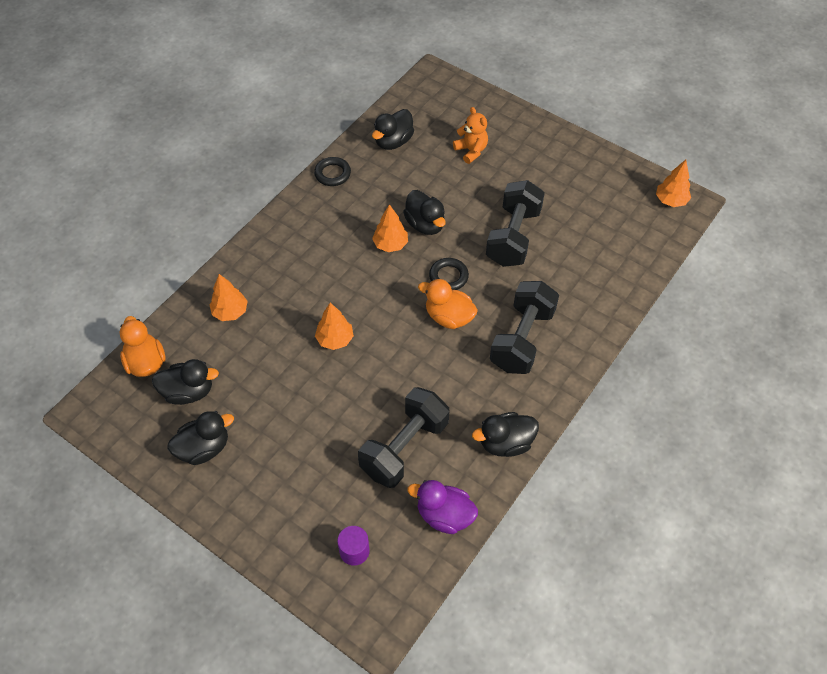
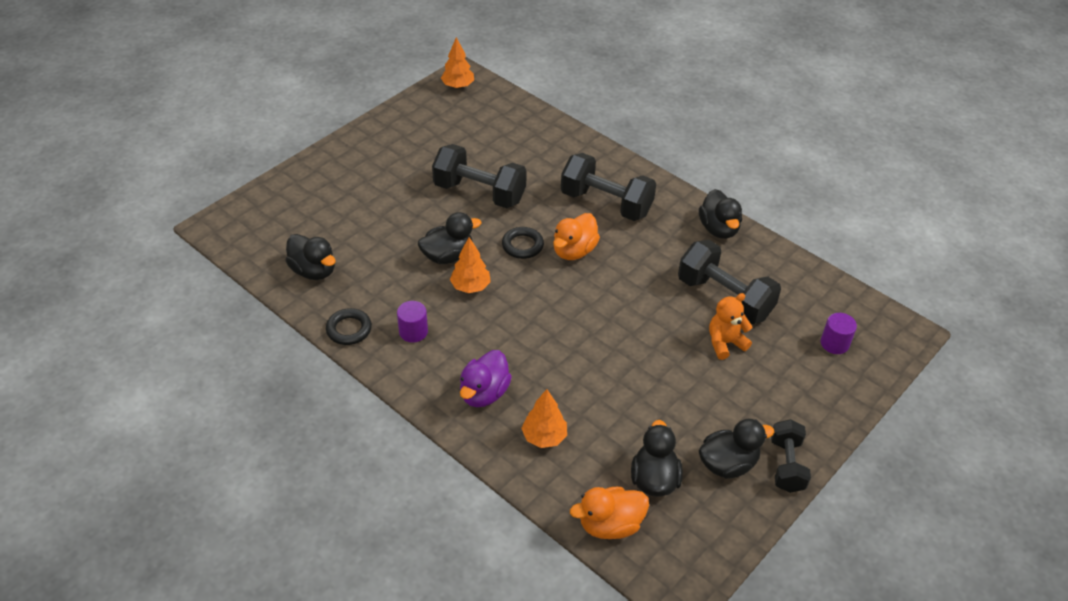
camera: 85 degrees left, 10 degrees down
(203, 497) = (786, 465): none -> black dumbbell
(204, 448) = (728, 464): black duck -> black duck turned 90 degrees clockwise
(334, 214) = (413, 332): none -> purple cylinder
(335, 339) = (593, 342): orange tree -> none
(444, 515) = (793, 277): purple duck -> purple duck (484, 393)
(471, 151) = (350, 209): orange teddy bear -> orange teddy bear (725, 343)

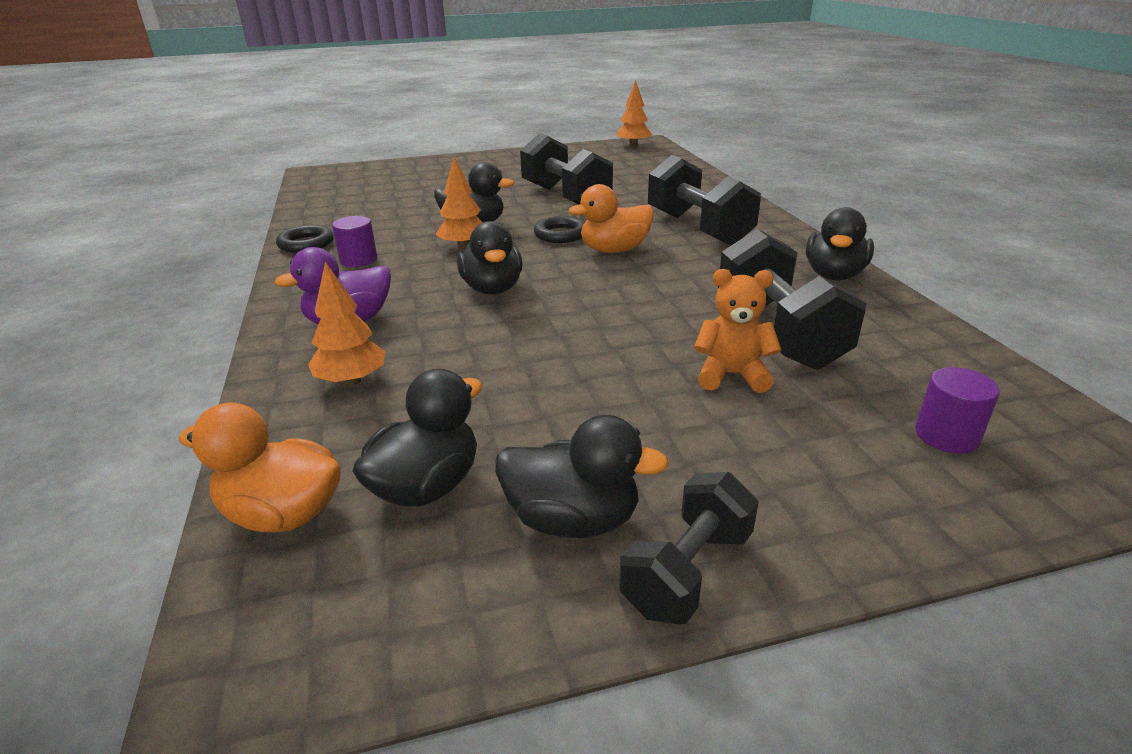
camera: 35 degrees right, 15 degrees down
(314, 271) = (342, 207): black duck -> black duck (492, 289)

